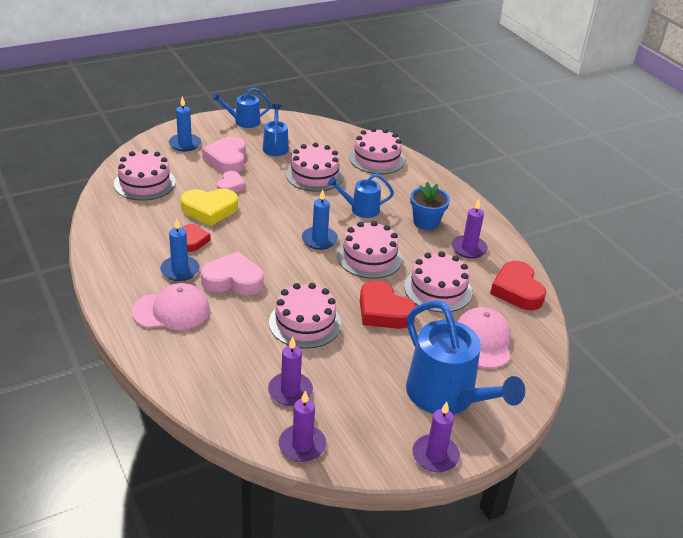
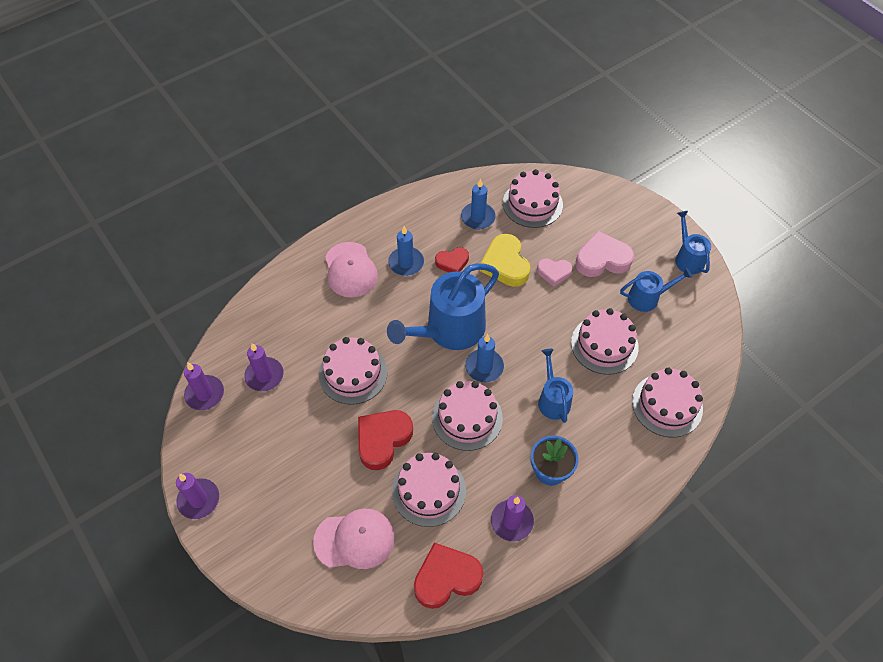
camera: 85 degrees right, 20 degrees up
(185, 144) = (616, 217): blue candle -> blue candle (478, 217)
(233, 280) = (402, 305): pink heart -> none
(446, 396) = (271, 506): blue watering can -> blue watering can (449, 330)

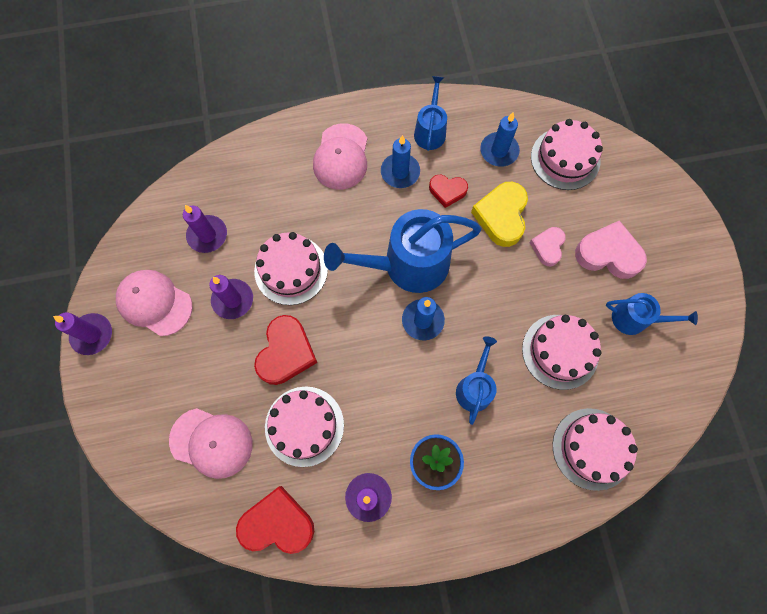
camera: 25 degrees right, 15 degrees up
(205, 394) = (145, 230): purple candle -> purple candle (233, 300)
(244, 449) = (154, 303): none -> pink cap
(383, 440) = (286, 352): red heart -> red heart turned 135 degrees clockwise
(467, 417) = (379, 367): pink cake -> none
(553, 273) = (547, 247): pink heart -> pink heart turned 75 degrees clockwise
(688, 258) = (705, 292): blue watering can -> blue watering can (430, 131)

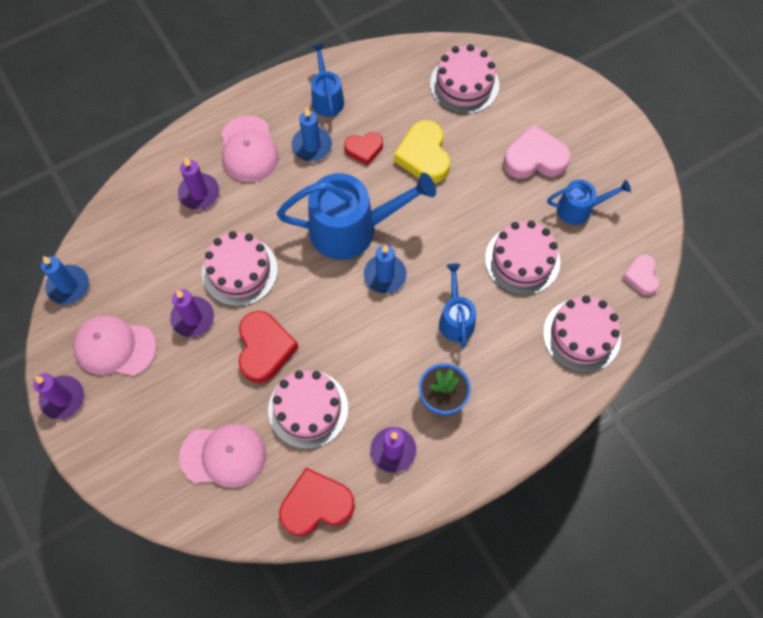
camera: 20 degrees left, 5 degrees down
(207, 235) = (143, 266): purple candle -> purple candle (199, 193)
(408, 265) = (351, 229): blue watering can -> blue watering can turned 150 degrees counterclockwise
(499, 151) = (399, 96): blue candle -> blue candle (68, 286)
(547, 247) = (477, 170): pink heart -> pink heart (641, 276)

